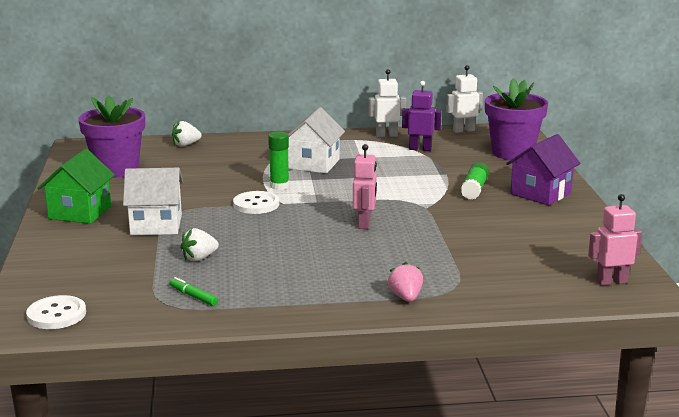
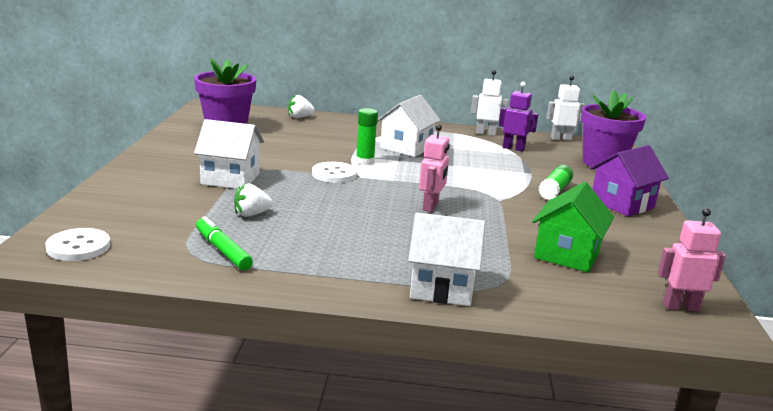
camera: 10 degrees right, 0 degrees up
(80, 212) = (169, 158): green house -> green house (567, 255)
(193, 296) = (222, 250): green marker -> green marker, size x1.51
(406, 297) = (442, 287): pink strawberry -> white house

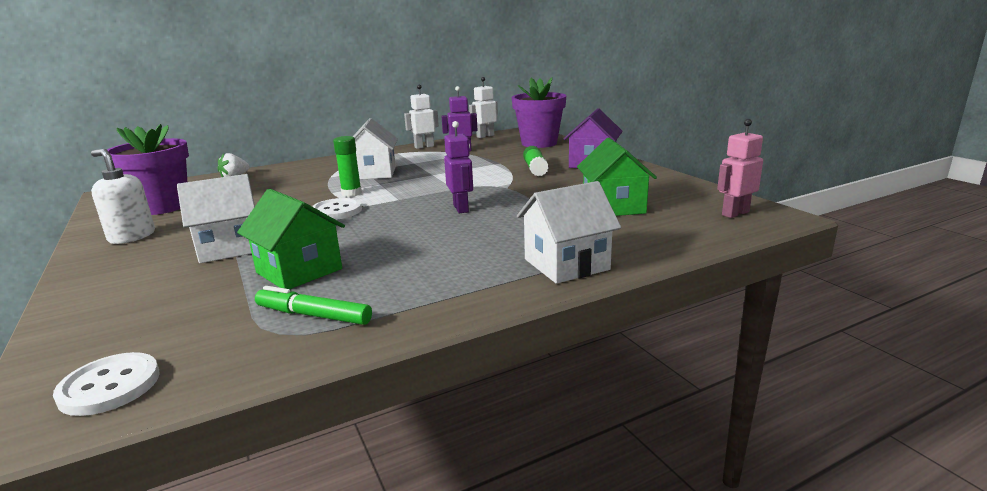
camera: 30 degrees left, 0 degrees up
(184, 147) = (132, 236): none -> white soap dispenser
(251, 214) = (299, 271): white strawberry -> green house
(431, 206) = (461, 208): pink robot -> purple robot

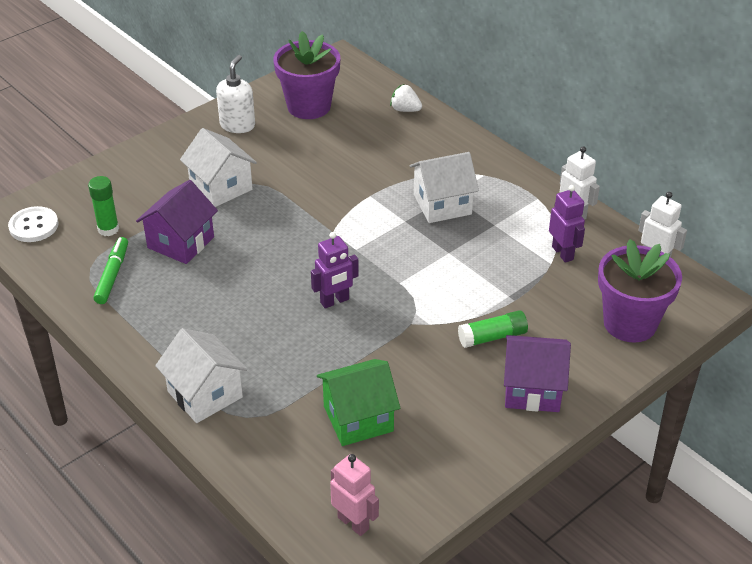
camera: 75 degrees right, 20 degrees up
(299, 271) = (181, 242): green house -> purple house
(337, 211) = (314, 218): white button -> none
(351, 193) = (368, 210): green glue stick -> green glue stick (108, 229)

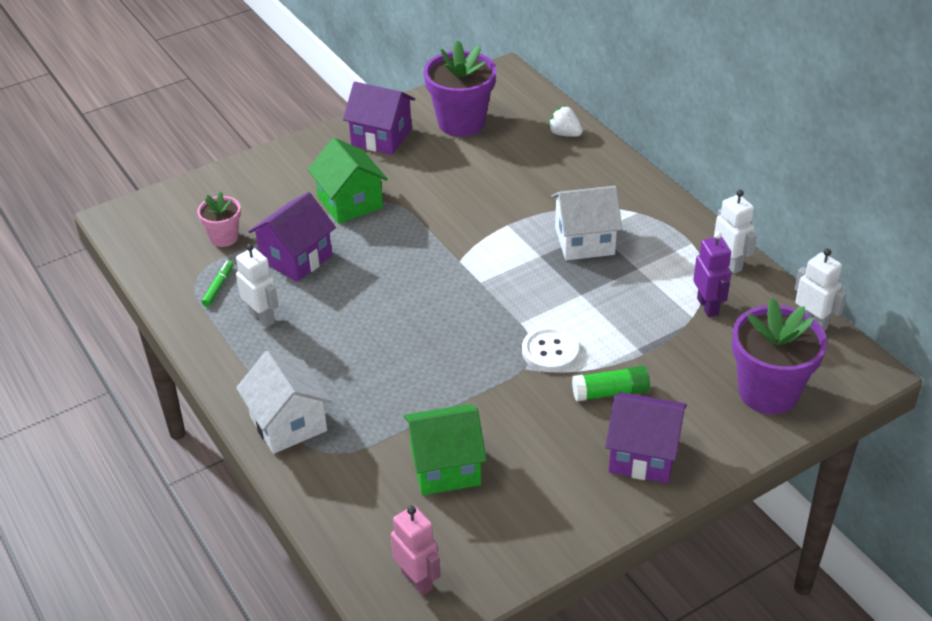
camera: 10 degrees right, 0 degrees up
(34, 226) = (149, 227): white button -> white button (550, 351)
(108, 229) = (224, 237): green glue stick -> pink flower pot
(112, 275) = (218, 287): green marker -> green marker, size x0.66
(160, 300) = (262, 317): none -> white robot
(221, 187) = (350, 203): white house -> green house
(237, 125) = (381, 137): white soap dispenser -> purple house
(335, 301) = (446, 336): purple robot -> none

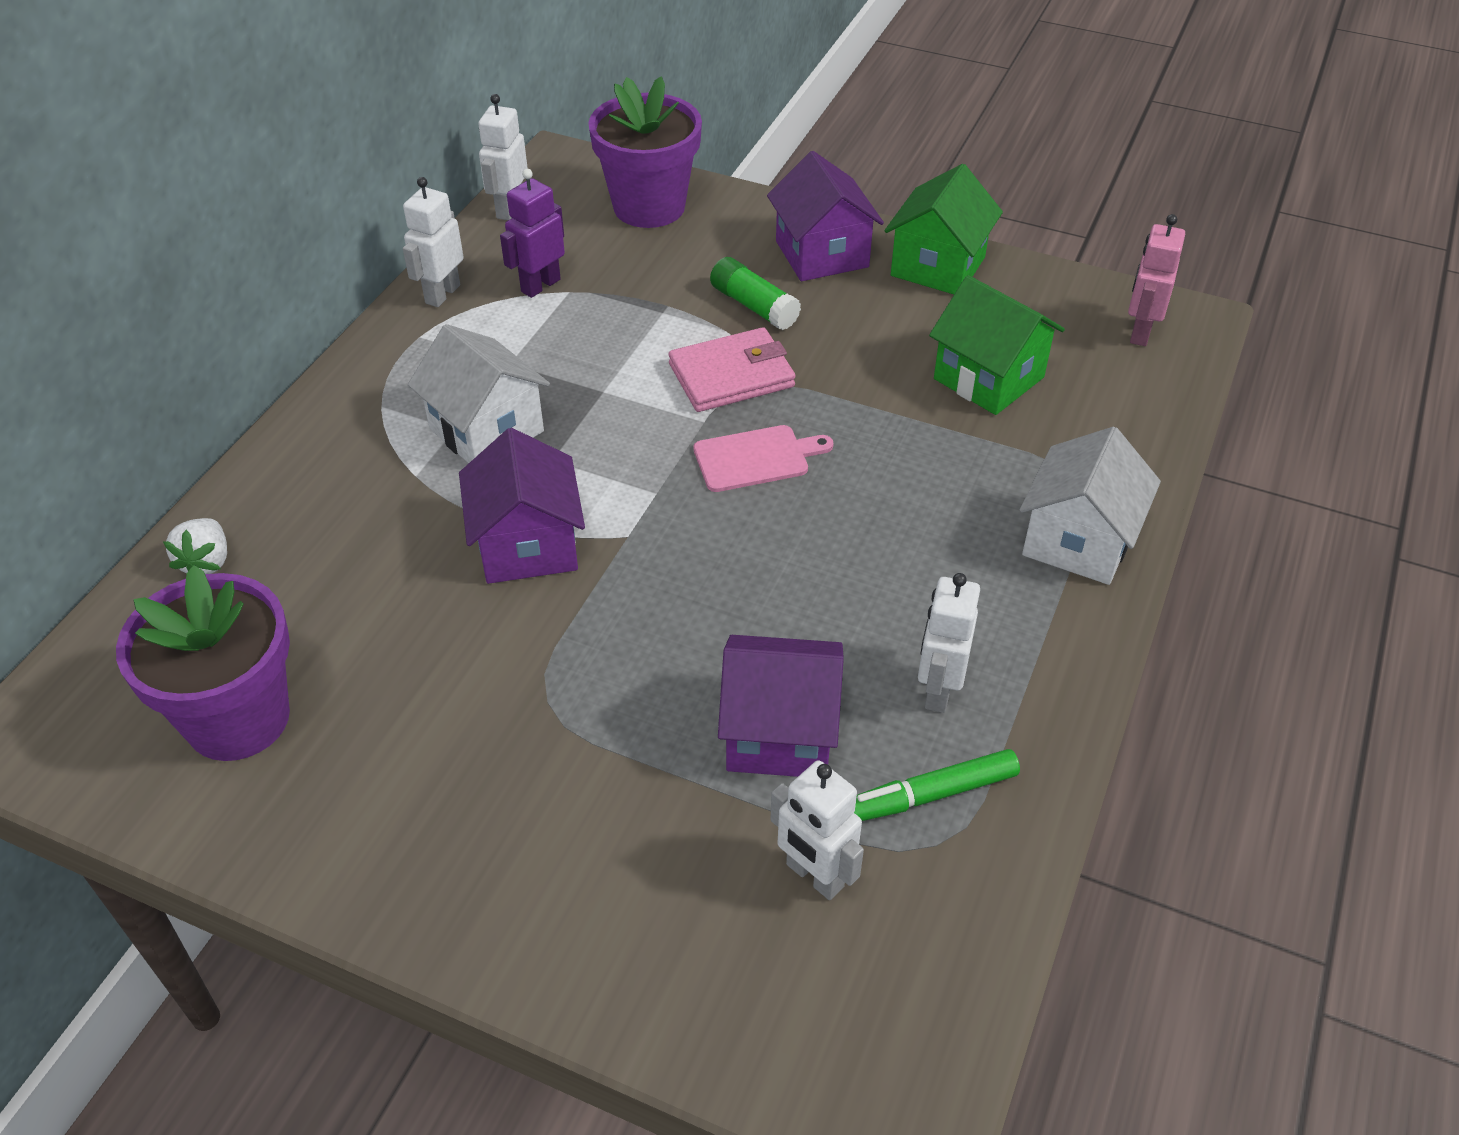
camera: 125 degrees left, 5 degrees up
(218, 287) = (930, 795): green marker -> green marker, size x1.51
(224, 237) = (814, 876): pink flower pot -> white robot
(350, 203) = (585, 746): green house -> green house (938, 266)
(381, 137) = (353, 817): purple house -> purple house (528, 545)
(471, 329) = (756, 458): none -> pink cutting board
(550, 351) = (731, 375): white button -> pink wallet

